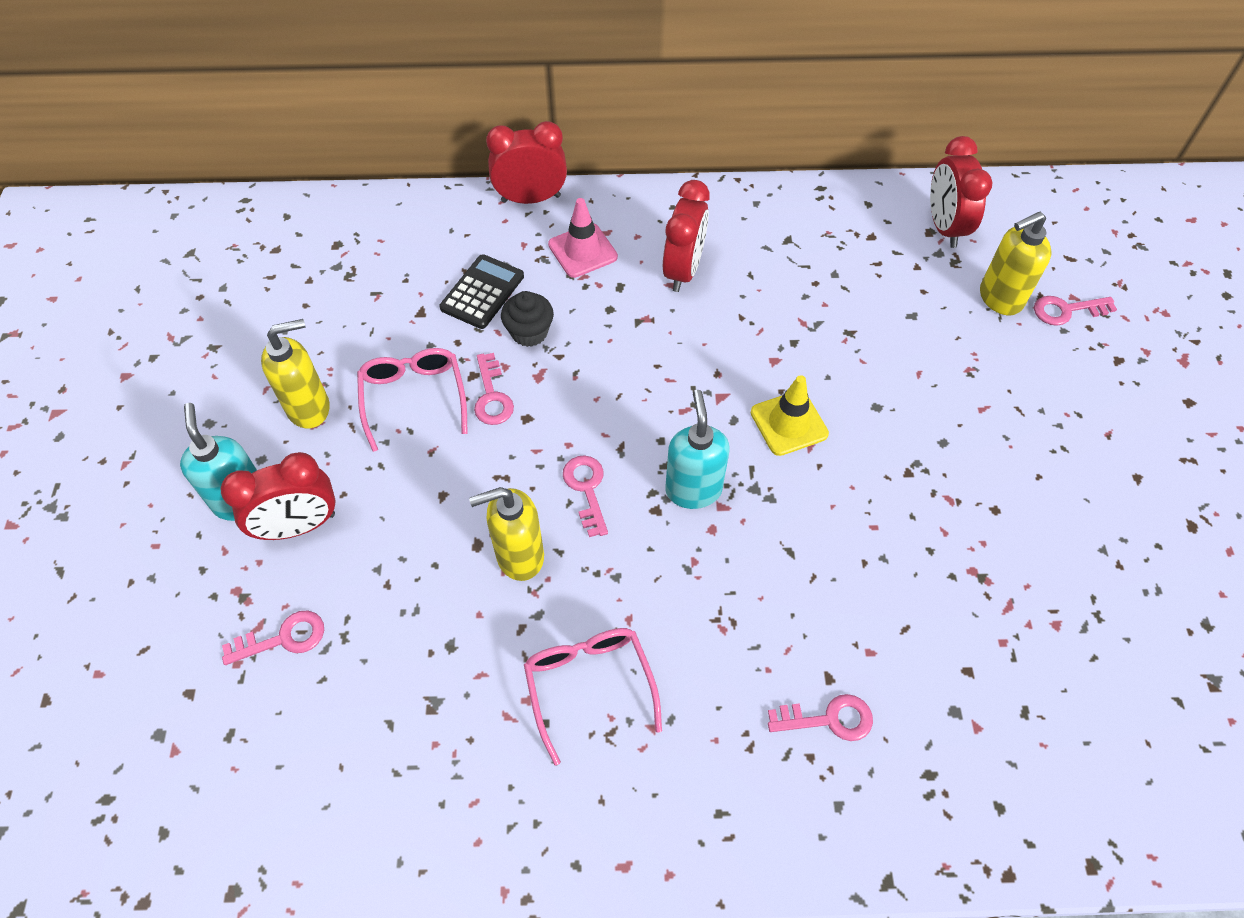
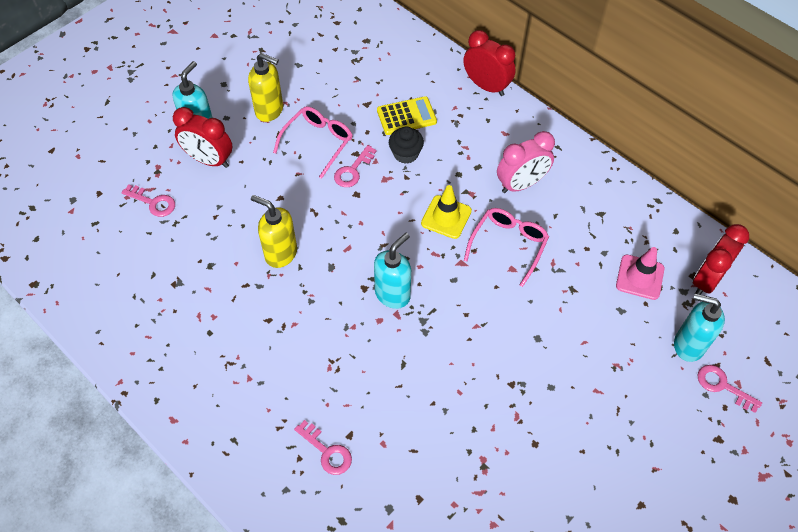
camera: 45 degrees right, 0 degrees up
(482, 292) = (406, 116): black calculator -> yellow calculator
(582, 251) = (480, 133): pink traffic cone -> pink traffic cone (640, 277)
(586, 489) = (344, 250): pink key -> none
(589, 685) = (244, 335): pink glasses -> pink glasses (508, 245)
(683, 270) = (521, 184): red clock -> pink clock
(789, 423) = (480, 305): yellow traffic cone -> yellow traffic cone (446, 217)
(999, 298) = (688, 345): yellow soap dispenser -> turquoise soap dispenser

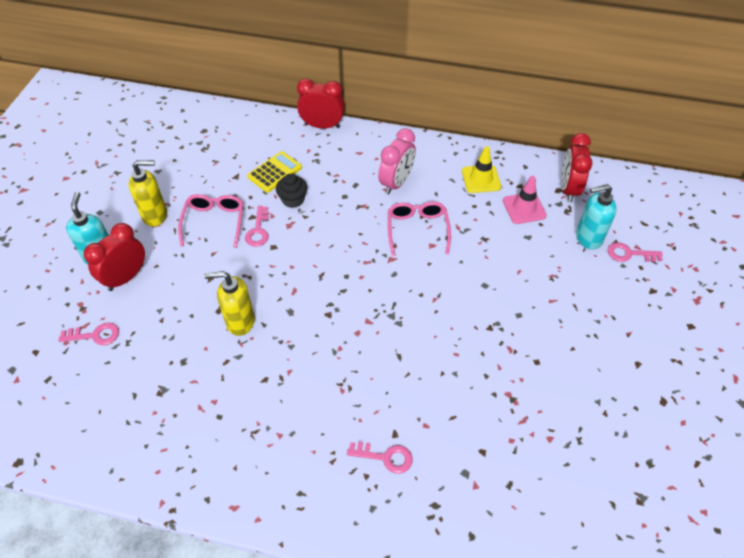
camera: 30 degrees left, 5 degrees down
(209, 160) = (126, 277): red clock -> red clock turned 135 degrees clockwise
(393, 294) = (354, 308): turquoise soap dispenser -> none
(446, 217) = (356, 231): yellow traffic cone -> yellow traffic cone (481, 179)

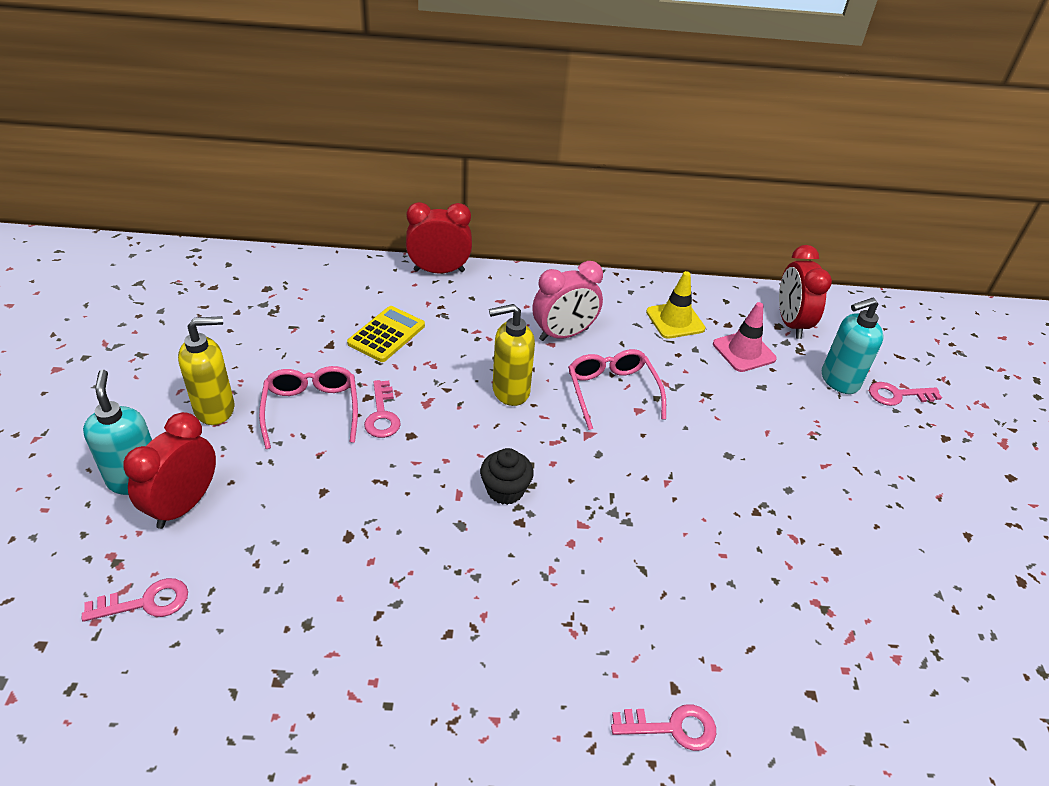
camera: 15 degrees left, 10 degrees down
(240, 322) = (386, 550): yellow soap dispenser -> yellow soap dispenser (510, 391)
(293, 199) = (423, 368): black cupcake -> black cupcake (505, 490)
(396, 183) = (564, 334): pink clock -> pink clock turned 45 degrees clockwise

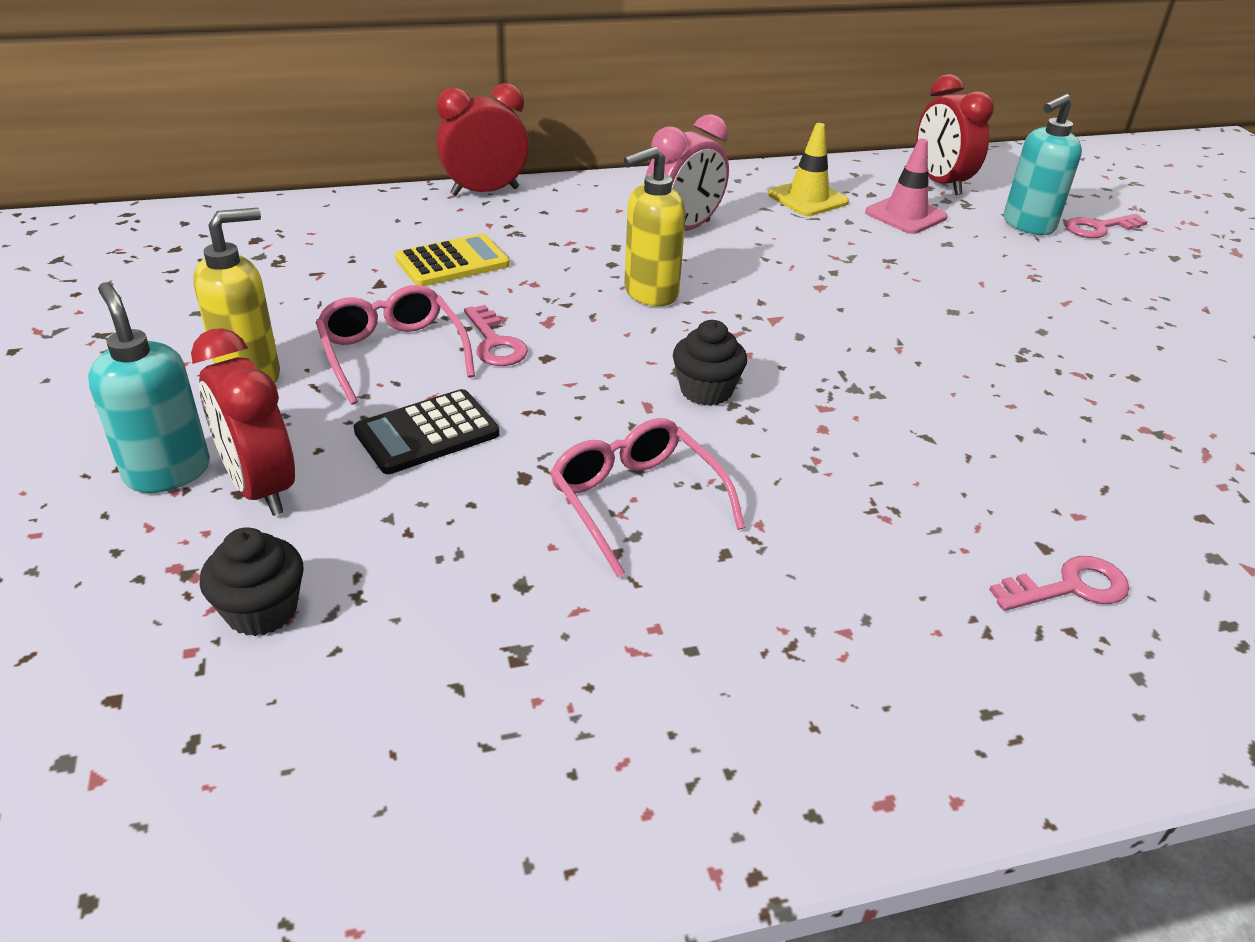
camera: 15 degrees left, 5 degrees down
(146, 602) = (262, 611): pink key -> black cupcake
(184, 505) = (260, 488): red clock -> red clock turned 45 degrees counterclockwise
(303, 484) = (427, 433): none -> black calculator
(386, 335) = (452, 262): yellow calculator -> yellow calculator turned 45 degrees clockwise
(612, 392) = (777, 274): pink glasses -> pink glasses (636, 501)

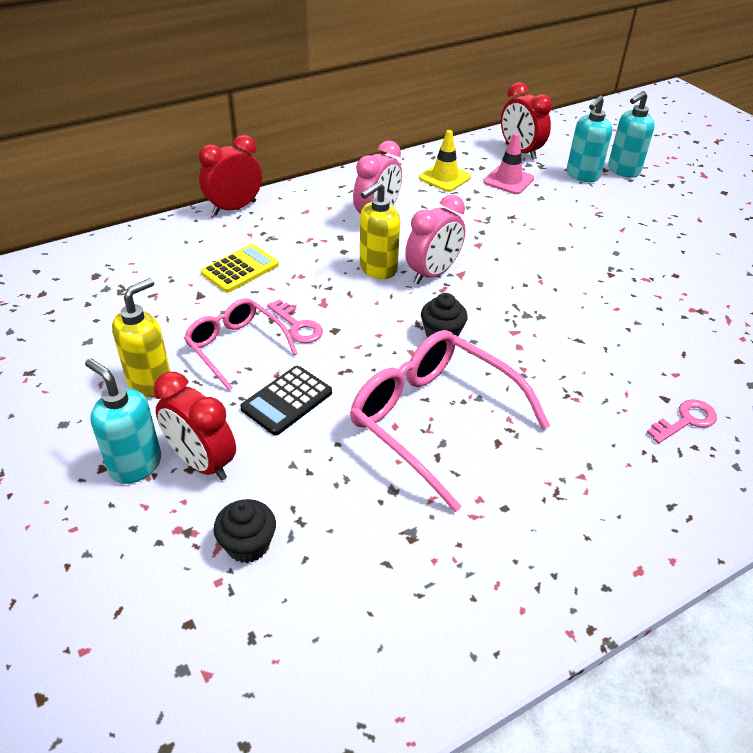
camera: 15 degrees left, 5 degrees up
(636, 501) = (433, 420): pink glasses -> pink glasses, size x1.66
(731, 311) = (432, 273): none -> pink clock
(1099, 228) = (623, 170): pink key -> turquoise soap dispenser

